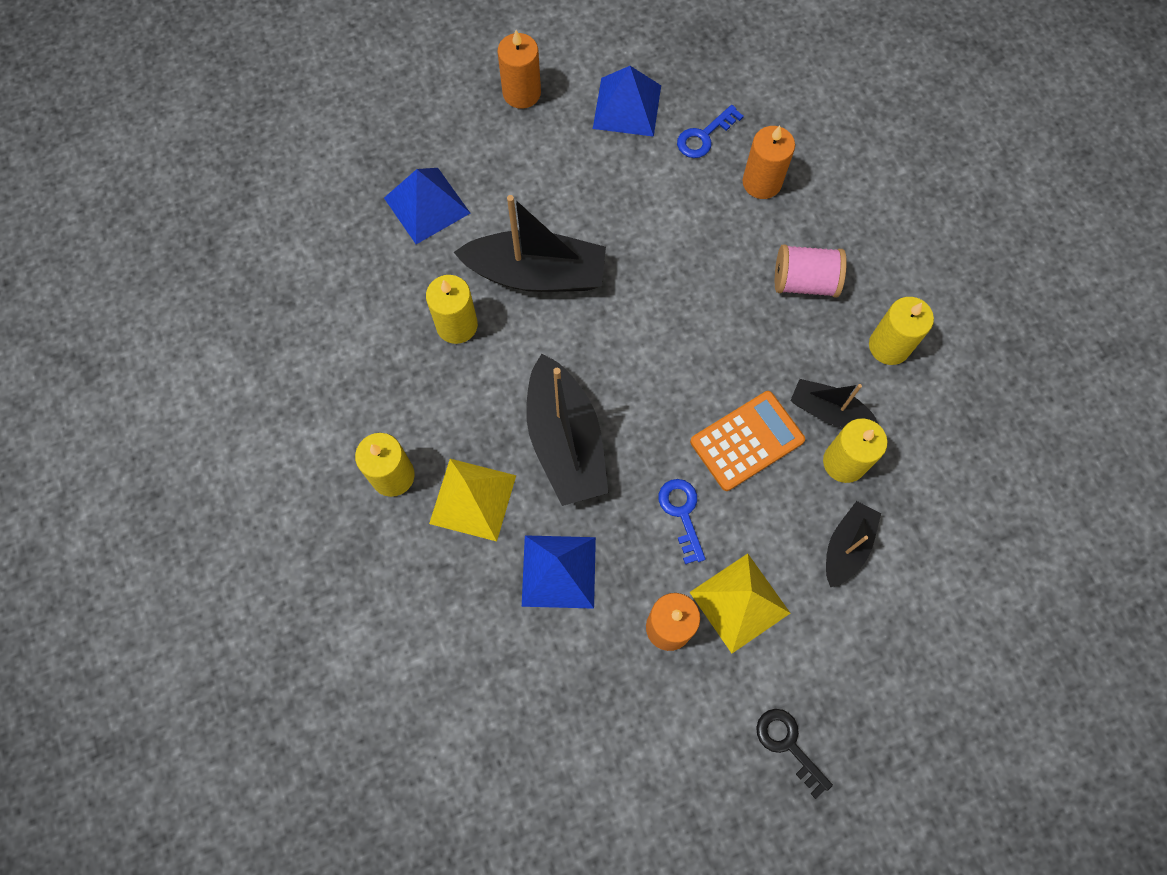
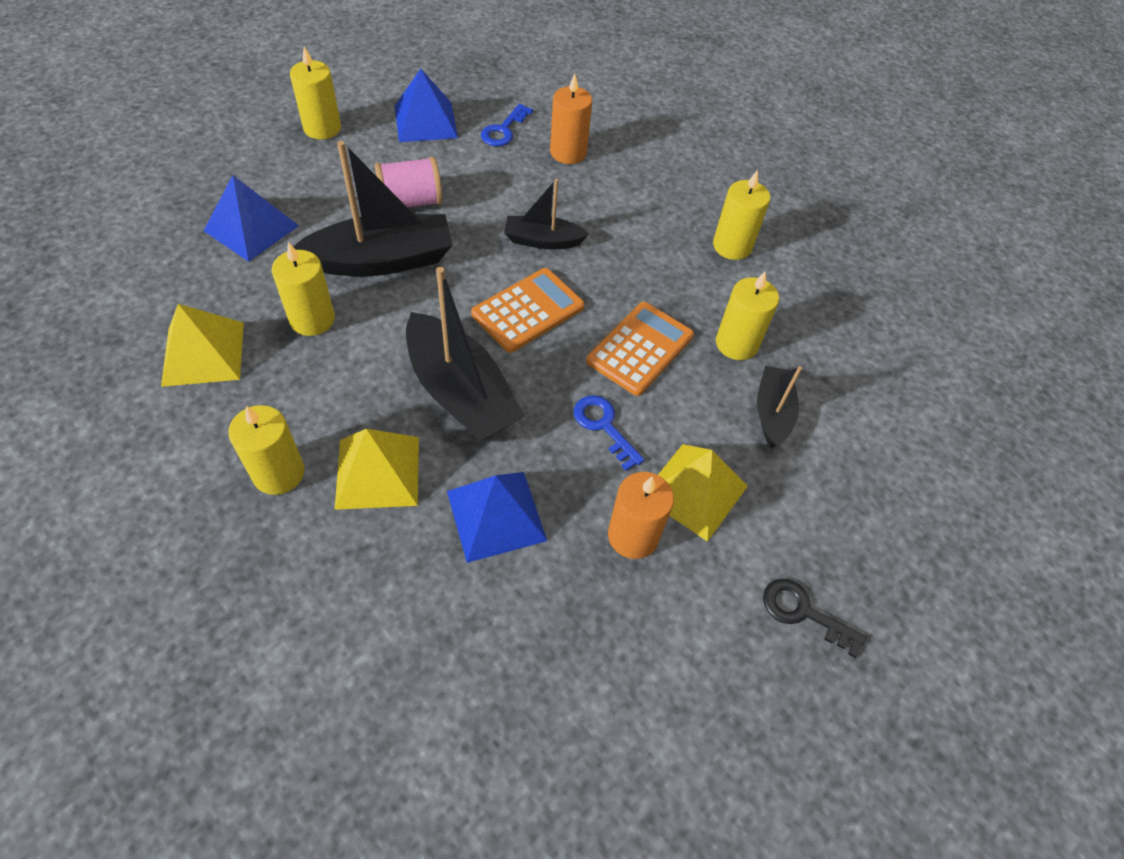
camera: 25 degrees left, 15 degrees down
(357, 337) = (203, 353): none -> yellow pyramid
(521, 93) = (322, 128): orange candle -> yellow candle
(655, 368) = (528, 310): none -> orange calculator
(804, 282) = (637, 215): pink spool -> pink spool (411, 202)
(828, 411) = (703, 307): black boat -> black boat (542, 241)

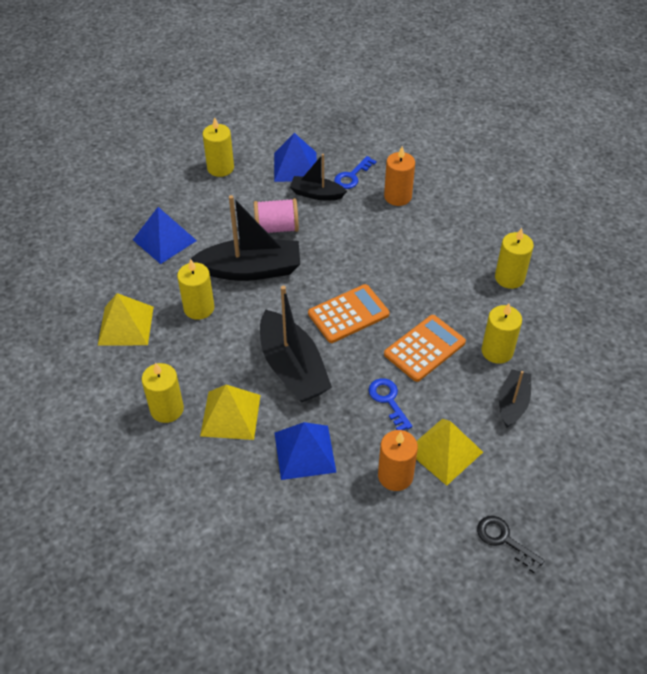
camera: 15 degrees right, 5 degrees down
(542, 241) = (367, 263): black boat -> black boat (316, 194)

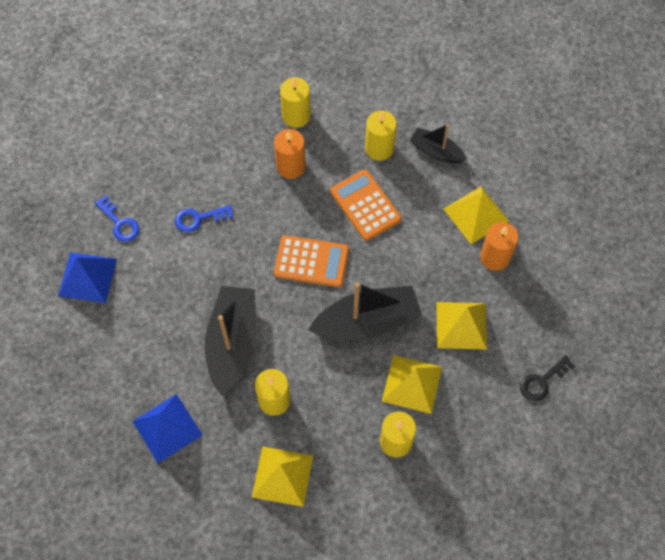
camera: 80 degrees left, 15 degrees up
(220, 168) = (66, 357): yellow candle -> none
(276, 228) = (178, 310): pink spool -> none
(305, 452) = (461, 325): blue pyramid -> yellow pyramid
(316, 194) = (137, 262): black boat -> none
(348, 314) = (311, 261): orange calculator -> orange calculator turned 120 degrees clockwise
(388, 401) = (418, 247): blue key -> blue key (199, 218)
(397, 196) = (163, 186): orange candle -> orange candle (291, 166)
(504, 540) = (562, 191): black key -> black key (542, 381)

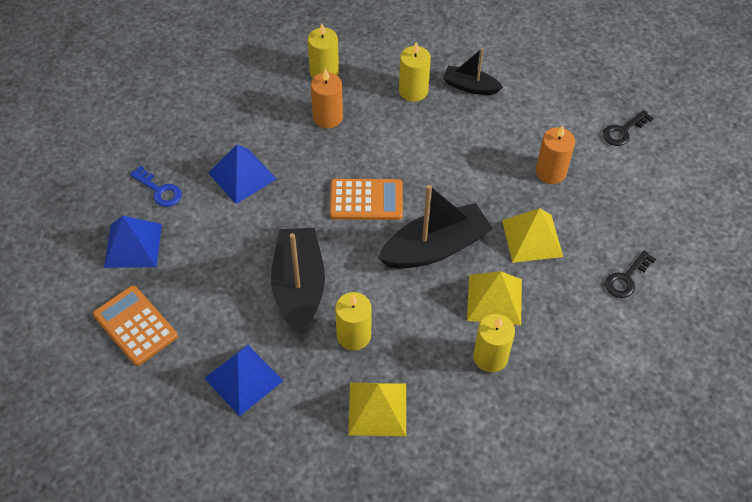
camera: 10 degrees left, 10 degrees down
(199, 218) = (242, 175): blue key -> blue pyramid
(365, 205) = (410, 142): orange calculator -> orange calculator (135, 326)
(476, 215) = (522, 137): yellow pyramid -> none
(577, 222) = (623, 131): none -> black key

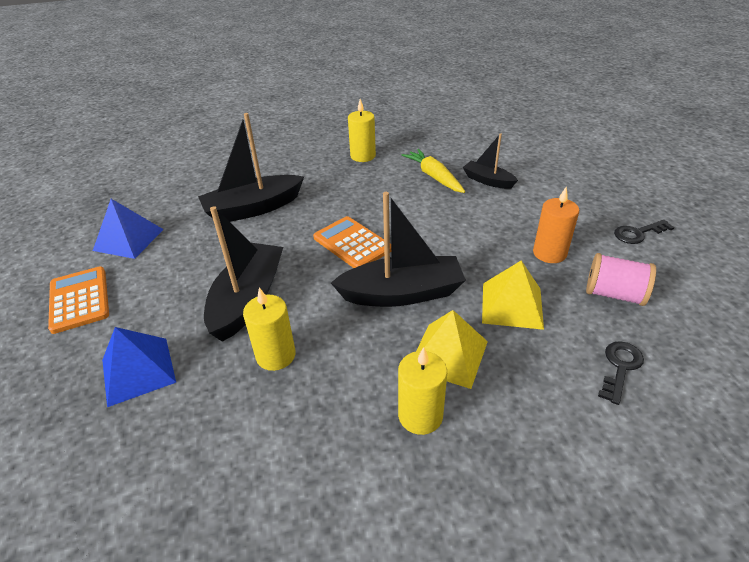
camera: 20 degrees right, 15 degrees down
(159, 190) = (180, 207): blue key -> none
(242, 175) = (253, 208): blue pyramid -> black boat
(328, 117) = (350, 183): orange candle -> none
(366, 200) = (352, 243): orange calculator -> orange calculator turned 150 degrees counterclockwise
(377, 409) = (258, 440): yellow pyramid -> none
(413, 91) = (434, 177): yellow candle -> yellow carrot
(612, 207) = (614, 294): none -> pink spool
(626, 278) = (620, 367): black key -> black key turned 150 degrees clockwise

